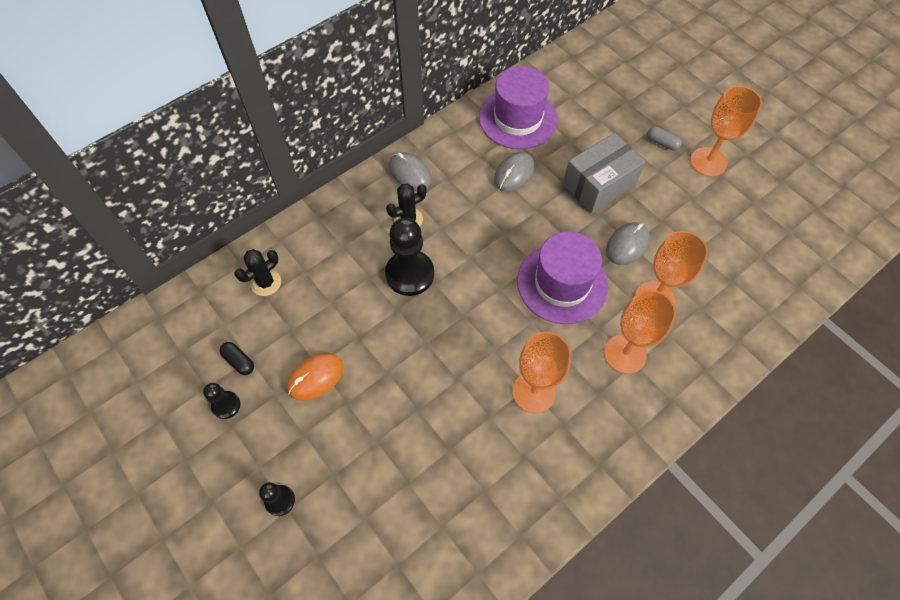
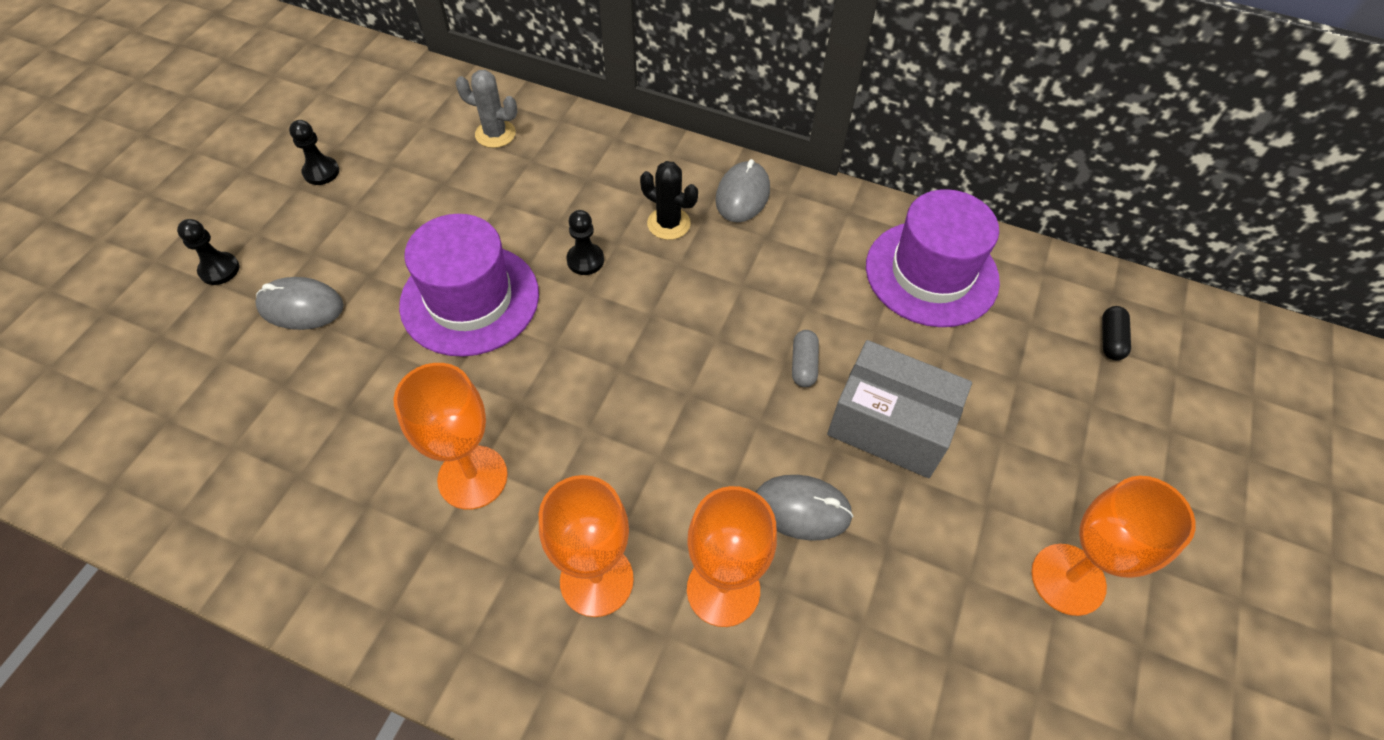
camera: 60 degrees right, 5 degrees down
(239, 361) = (381, 158): black capsule -> black capsule (1110, 339)
(266, 283) = (495, 134): black cactus -> grey cactus
(315, 377) = (390, 232): orange mouse -> none
(410, 274) = (585, 260): black pawn -> black pawn, size x0.52
(514, 174) = (828, 308): grey mouse -> grey mouse (301, 306)
(562, 283) = (675, 443): purple hat -> purple hat (470, 299)
(662, 143) = (1048, 488): grey capsule -> grey capsule (803, 365)

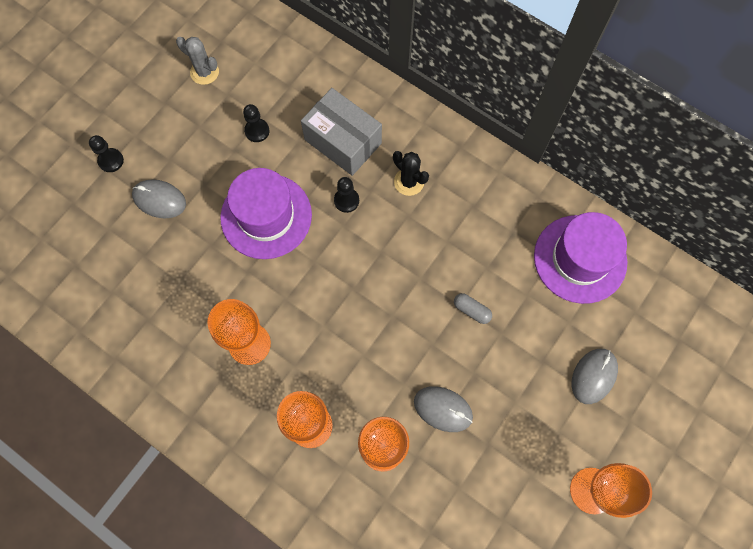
camera: 15 degrees right, 15 degrees up
(321, 172) = (181, 92): black pawn -> black pawn (257, 131)
(495, 134) = (304, 81): grey cactus -> grey cactus (204, 72)
(742, 195) = (466, 168): grey mouse -> grey mouse (593, 376)
(803, 365) = (471, 310): grey capsule -> grey capsule turned 75 degrees counterclockwise
(890, 425) = (515, 365): grey box -> grey box (343, 141)
(1110, 339) = (686, 336): black capsule -> none

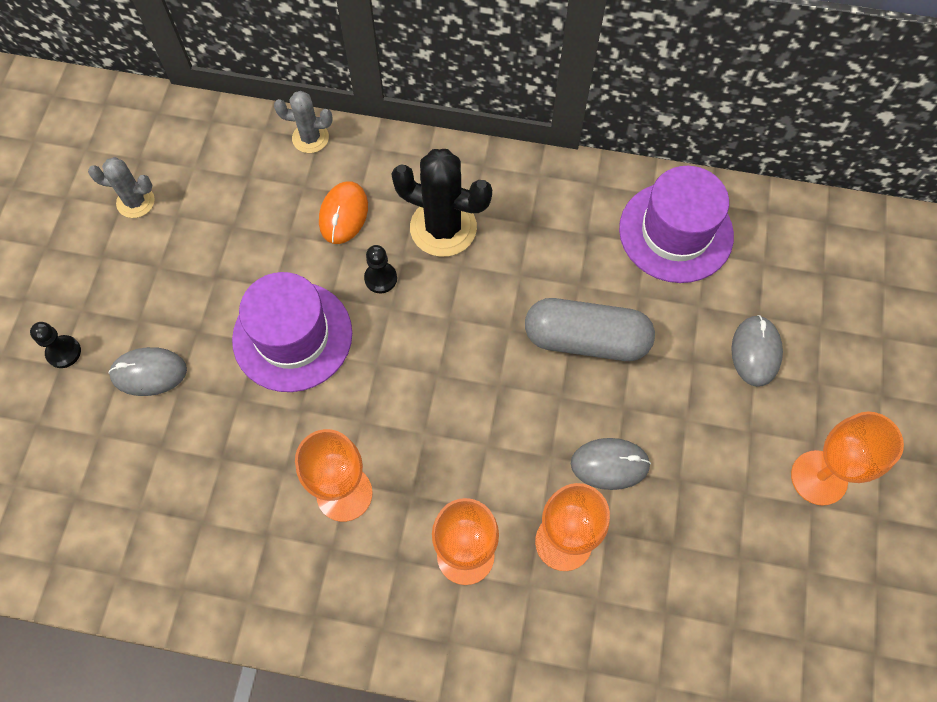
camera: 25 degrees left, 5 degrees down
(257, 131) = (233, 243): black pawn -> none
(343, 141) = (343, 214): grey box -> orange mouse
(346, 74) = (310, 138): none -> grey cactus
(409, 182) = (443, 228): black cactus -> black cactus, size x1.74
(471, 310) = (586, 339): grey capsule -> grey capsule, size x2.41

